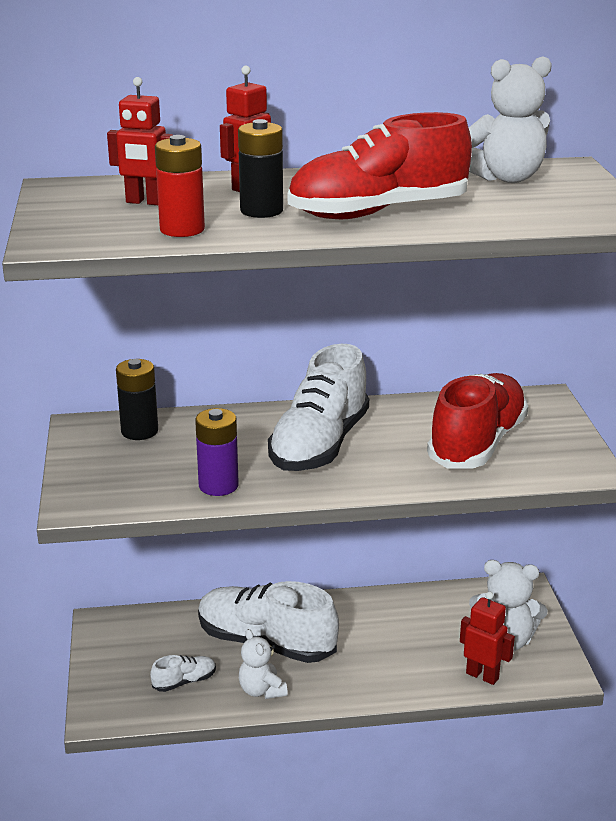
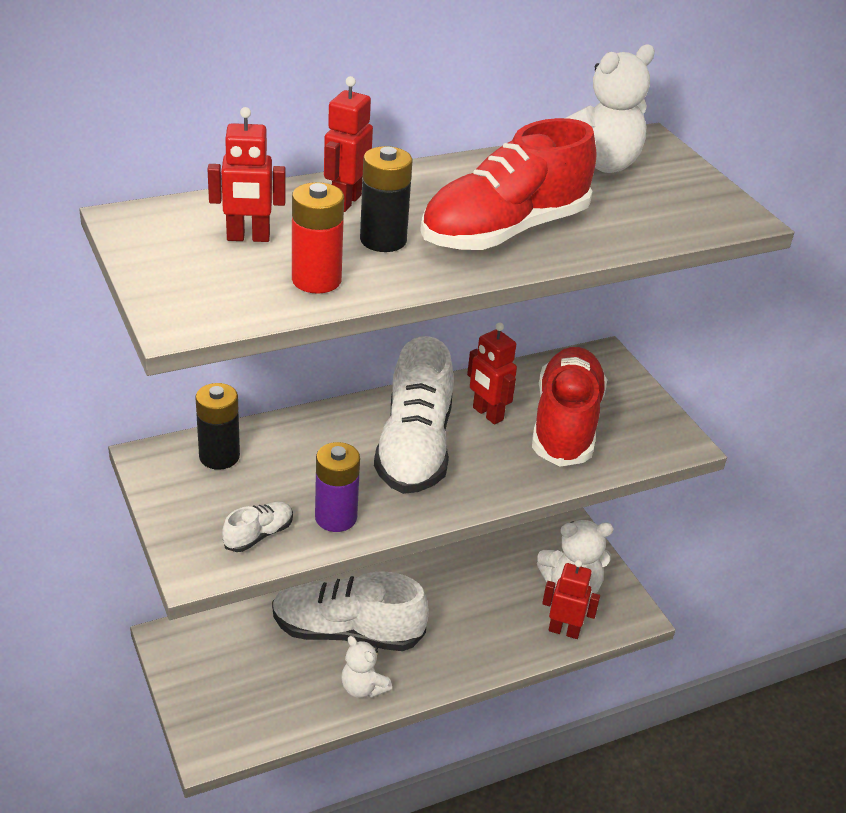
camera: 20 degrees left, 10 degrees up
(184, 681) = (282, 693): white shoe -> white shoe (258, 535)
(403, 428) = (487, 414): none -> red robot

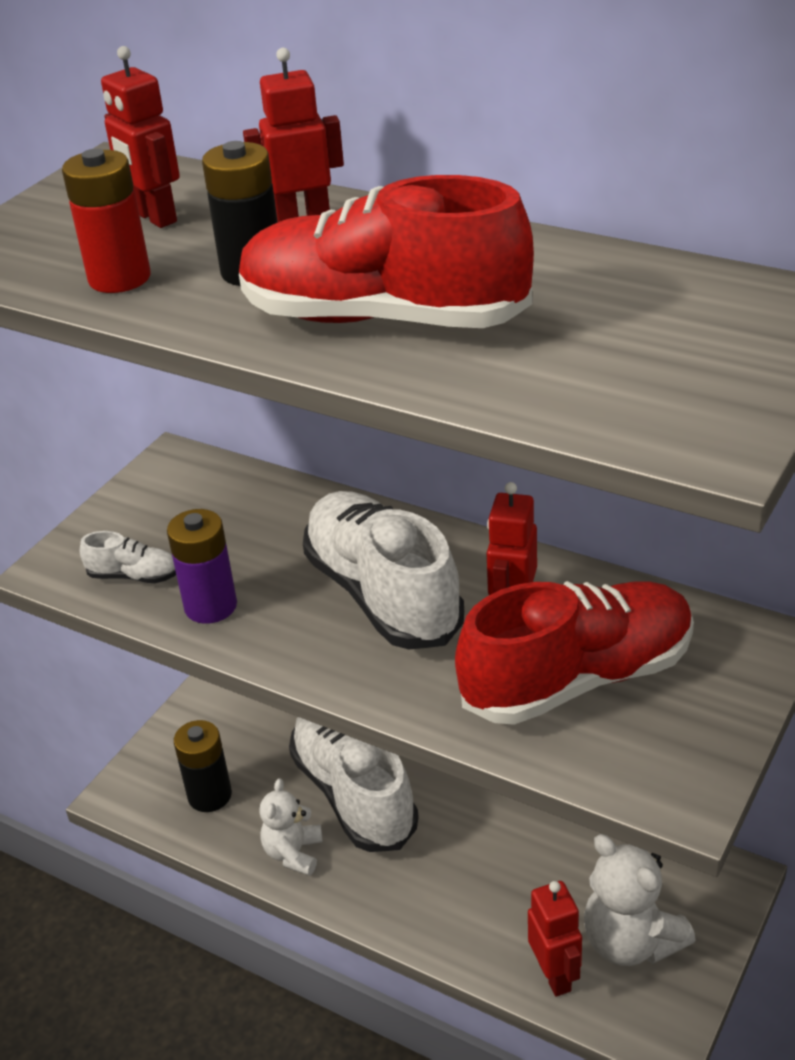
camera: 60 degrees right, 0 degrees up
(219, 456) = (219, 491): black battery -> black battery (210, 795)
(414, 448) = (382, 594): white shoe -> white shoe turned 90 degrees clockwise
(599, 164) = (667, 301): white teddy bear -> none

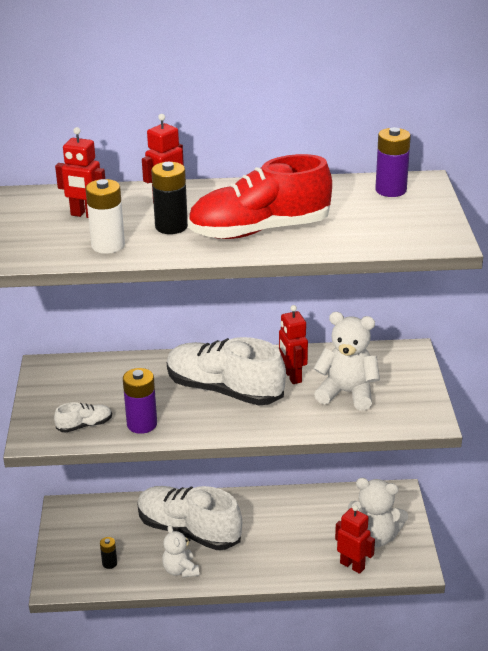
camera: 35 degrees left, 5 degrees down
(119, 278) = (108, 245): red battery -> white battery
(210, 795) = (109, 563): black battery -> black battery, size x0.55
(578, 679) = (347, 393): red shoe -> white teddy bear
(720, 303) = (390, 190): none -> purple battery

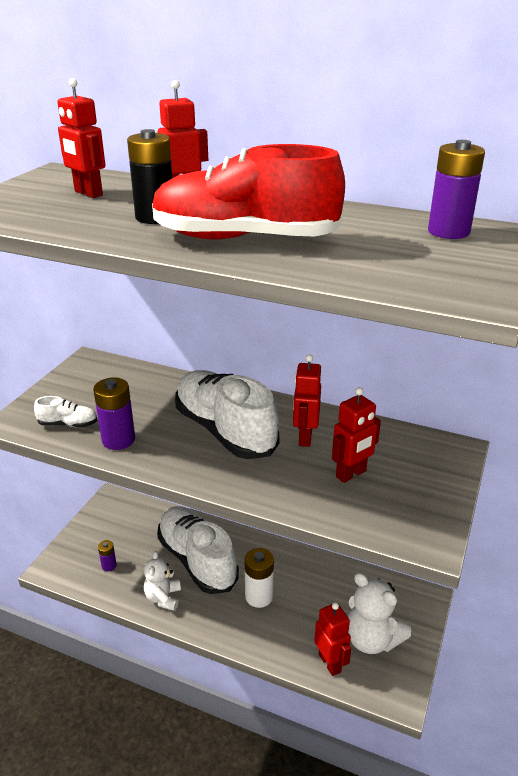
camera: 25 degrees right, 0 degrees up
(108, 245) = (69, 220): white battery -> white battery (259, 596)
(109, 563) = (109, 565): black battery -> purple battery
(347, 393) = (351, 474): white teddy bear -> red robot

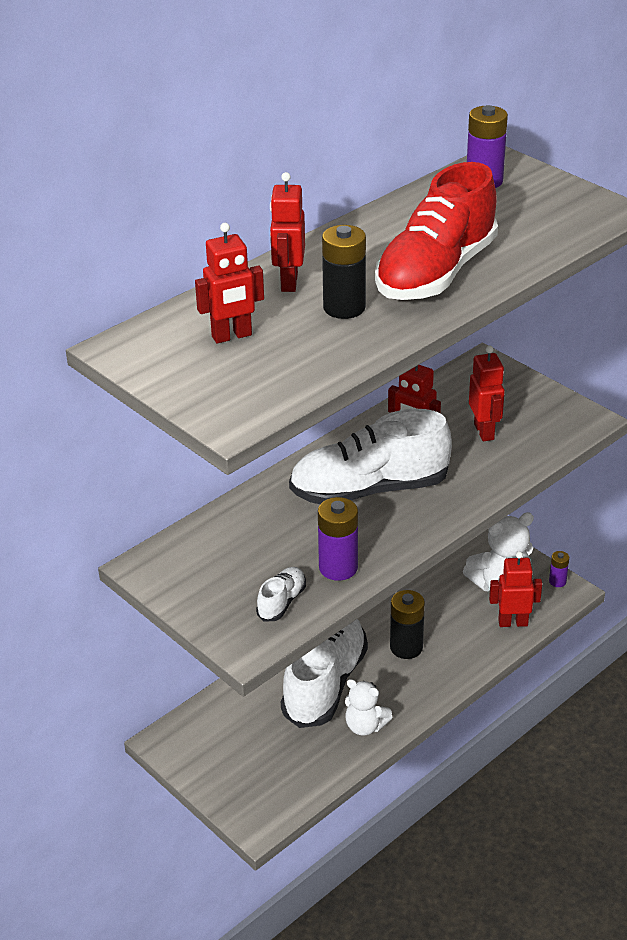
camera: 65 degrees left, 5 degrees up
(109, 565) = (287, 765): purple battery -> purple battery (557, 581)
(197, 560) = (325, 683): white shoe -> white shoe turned 120 degrees clockwise
(259, 596) = (406, 647): white battery -> black battery

